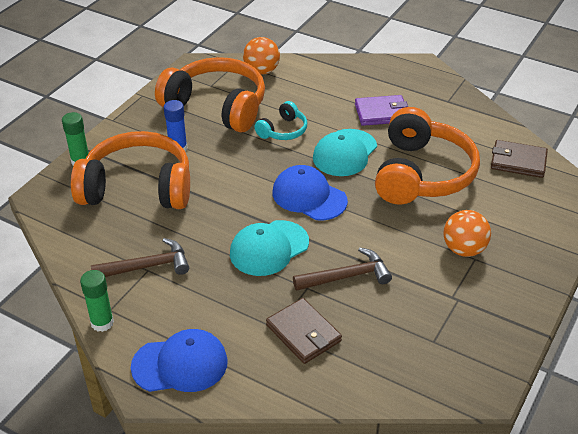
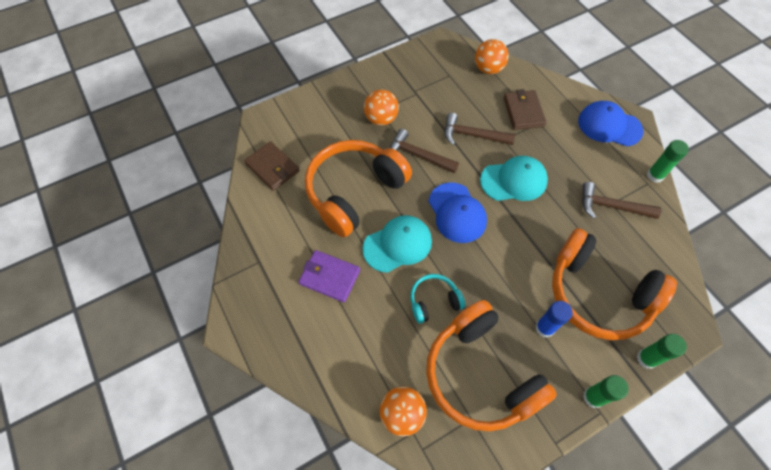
camera: 150 degrees left, 20 degrees up
(121, 125) = (593, 397): none -> green glue stick
(389, 230) = (418, 155): none -> brown hammer
(389, 376) = (488, 69): none -> orange ball

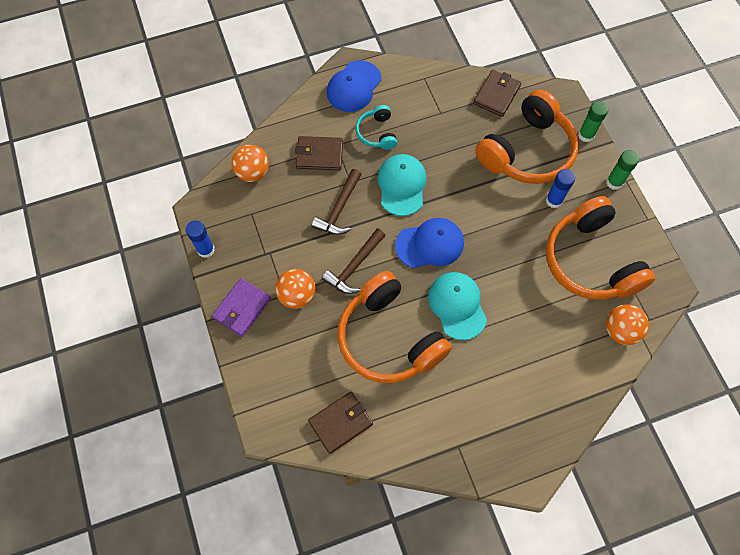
camera: 80 degrees left, 5 degrees up
(330, 277) = (484, 375): purple wallet -> purple wallet (242, 308)
(408, 53) = (206, 250): none -> blue glue stick
(434, 301) = (520, 284): turquoise headphones -> turquoise headphones (377, 133)
(480, 374) = (590, 260): orange headphones -> orange headphones turned 90 degrees clockwise
(611, 206) = (444, 114): brown hammer -> none
(655, 175) = (417, 69): green glue stick -> none
(658, 255) = (496, 95): none -> brown wallet

